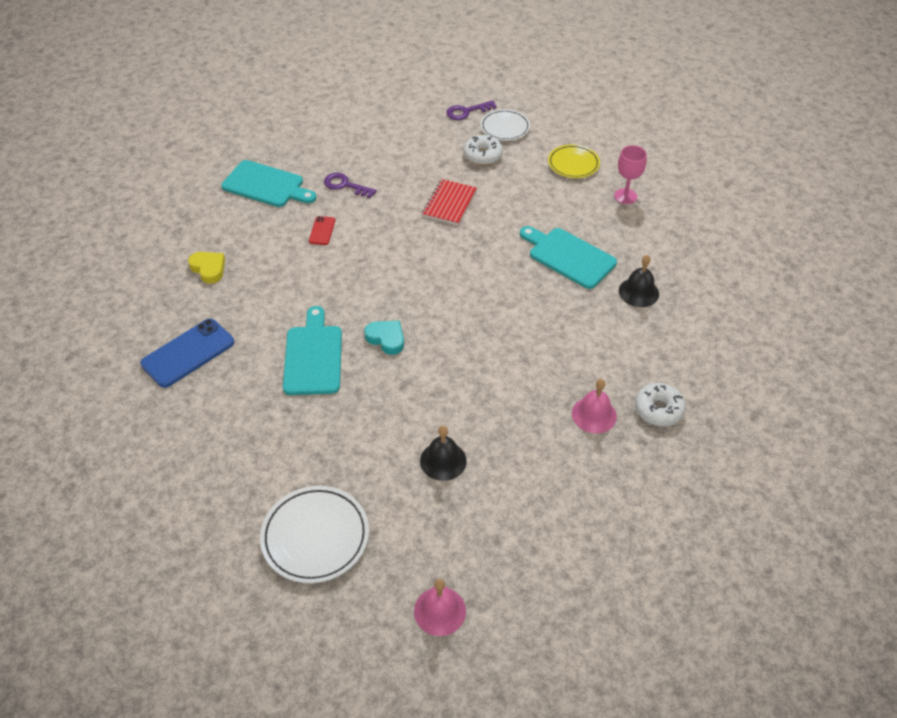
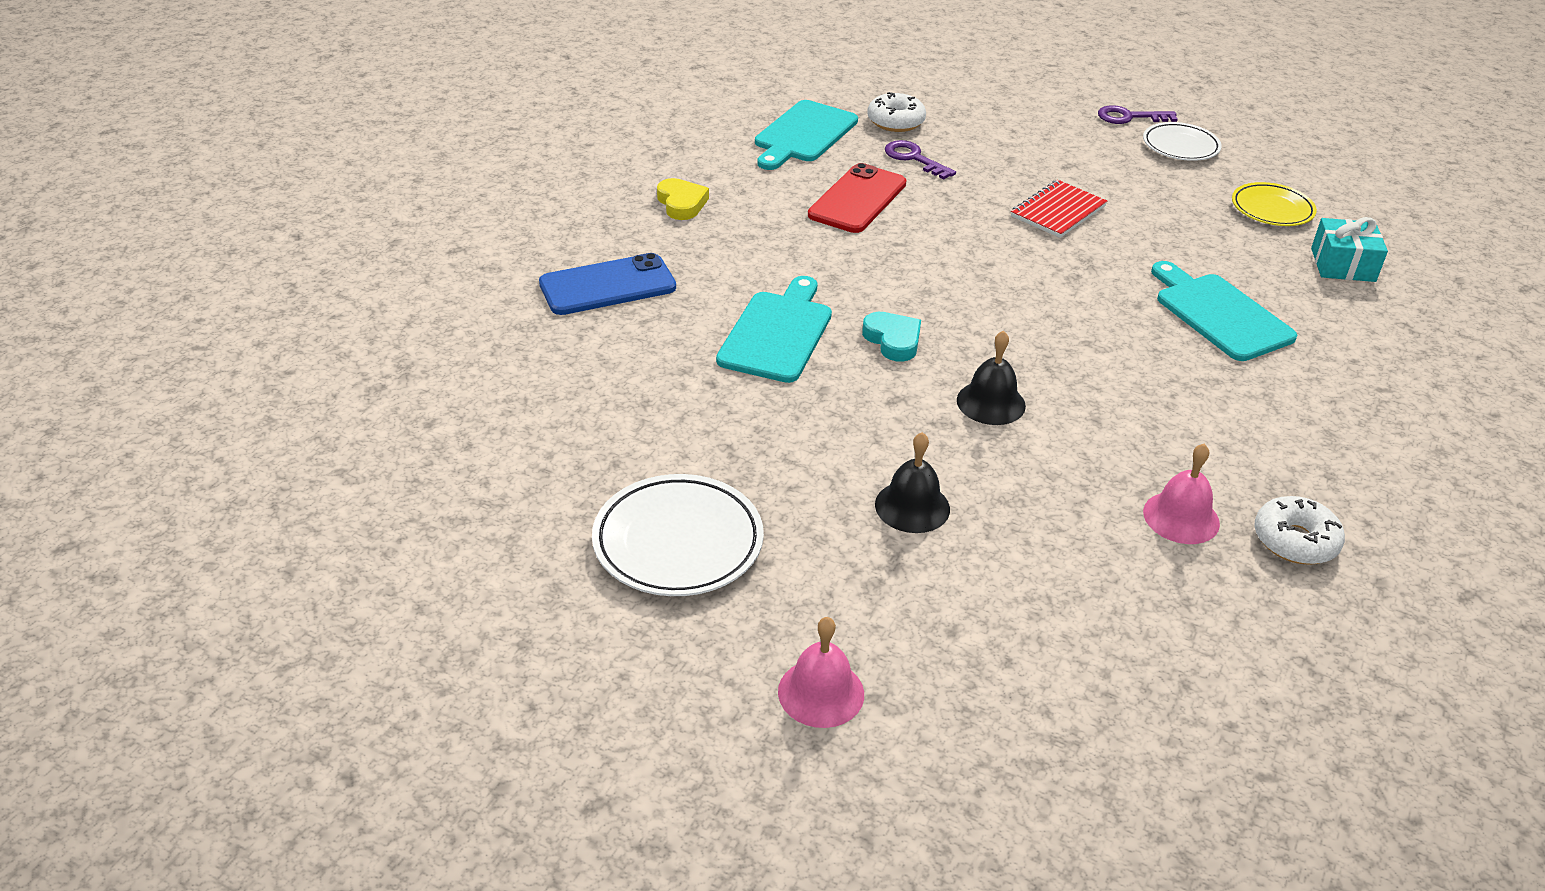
camera: 20 degrees right, 10 degrees down
(266, 185) = (804, 134): turquoise cutting board -> turquoise cutting board turned 75 degrees clockwise
(322, 231) = (857, 199): red phone -> red phone, size x2.01
(482, 155) = (1132, 169): white donut -> white donut (895, 121)
(625, 196) = (1343, 265): pink goblet -> turquoise gift
(638, 292) = (1319, 384): black bell -> black bell (991, 403)

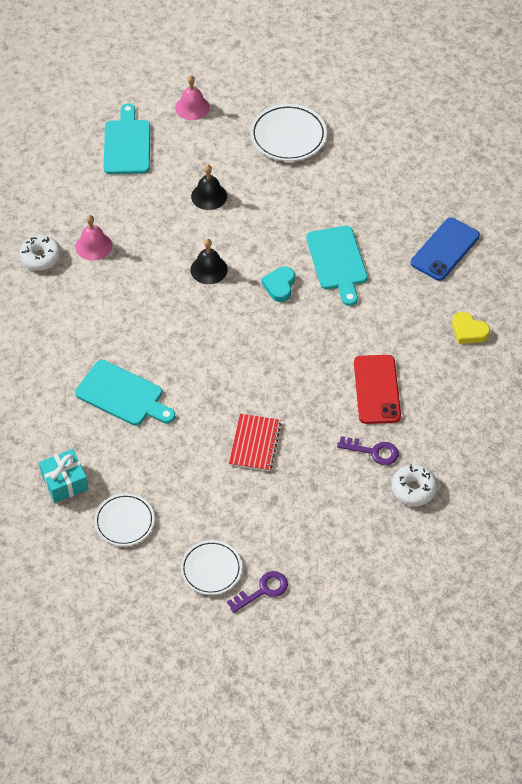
camera: 150 degrees right, 15 degrees up
(804, 134) = (458, 439): turquoise cutting board -> turquoise cutting board (127, 144)
(893, 340) = (279, 286): turquoise heart -> turquoise heart turned 75 degrees clockwise
(1272, 209) = (124, 521): yellow plate -> white plate

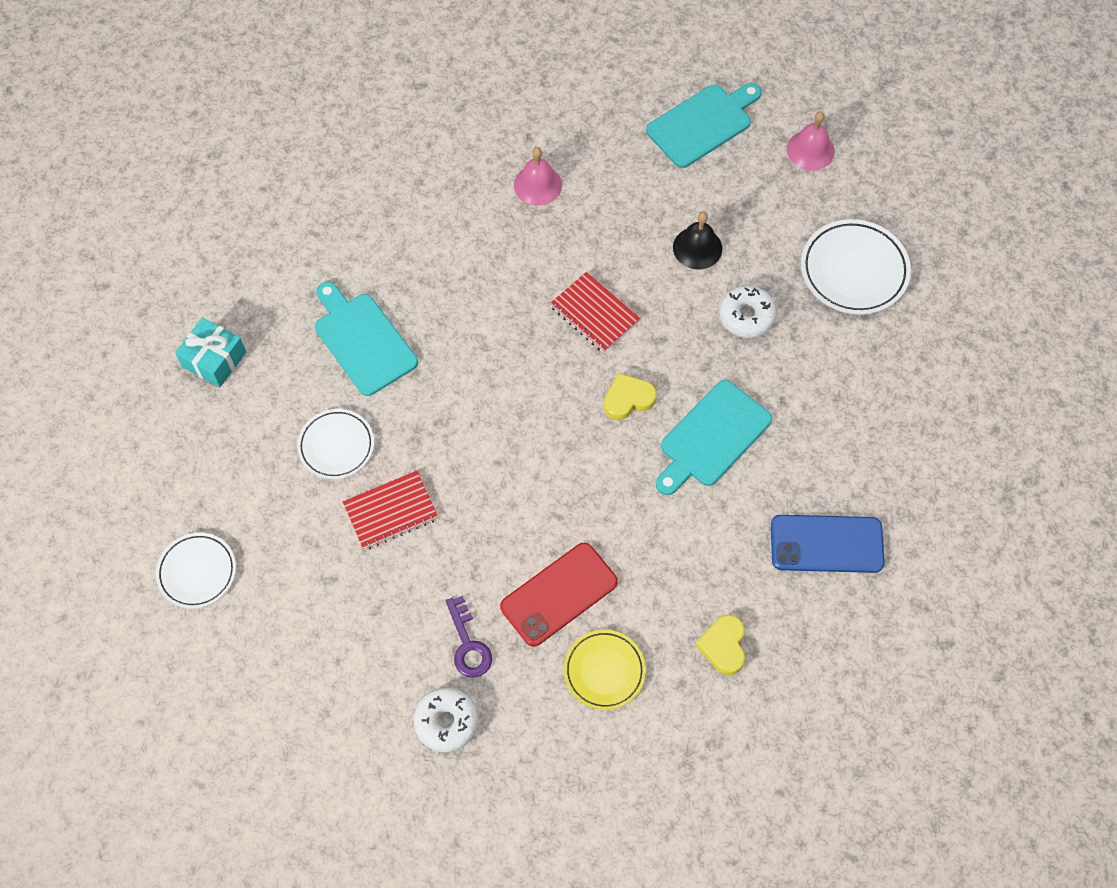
camera: 55 degrees right, 10 degrees up
(40, 257) = (483, 147): white donut -> white donut (746, 316)
(123, 395) = (362, 340): turquoise cutting board -> turquoise cutting board turned 150 degrees clockwise
(124, 521) = (202, 448): white plate -> white plate (336, 446)
(209, 269) = (594, 314): black bell -> red notebook
(263, 590) = (203, 642): purple key -> none
(279, 286) = (628, 399): turquoise heart -> yellow heart
(441, 394) = (604, 671): none -> yellow plate

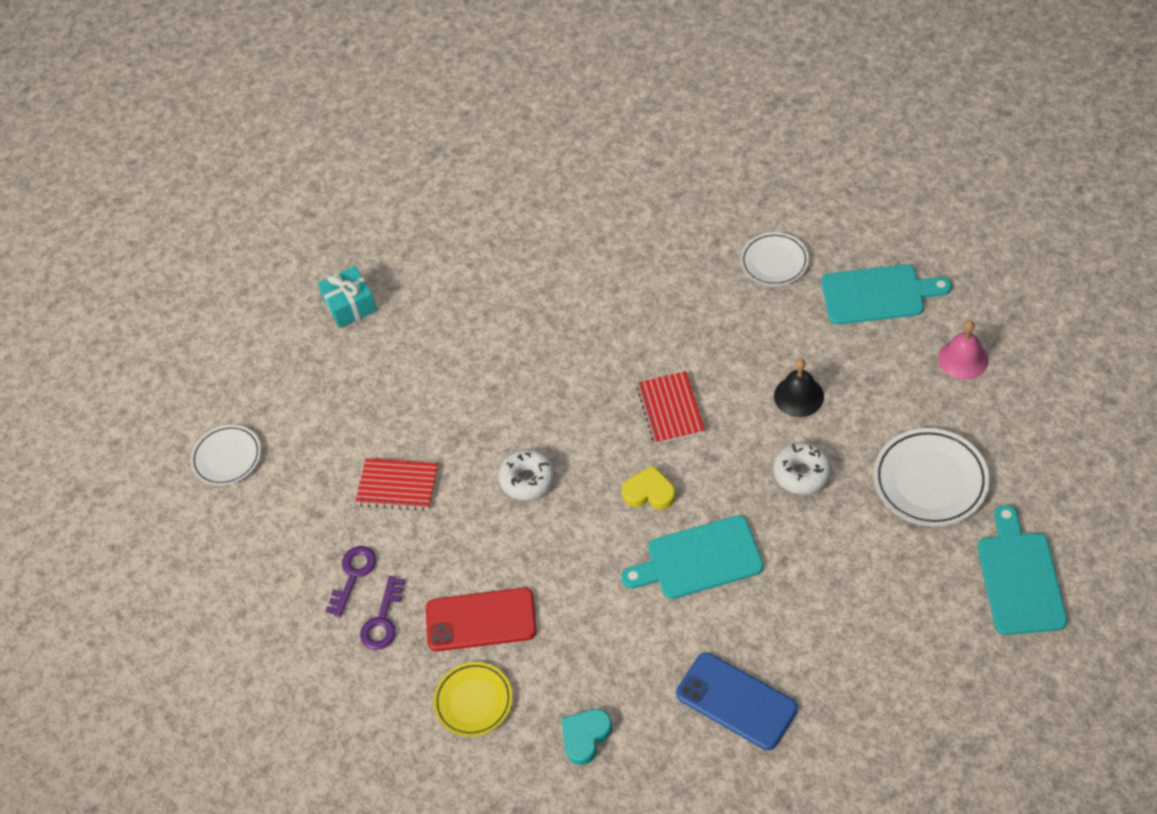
camera: 40 degrees right, 10 degrees down
(336, 446) = (393, 414): white plate -> white plate (774, 262)
(362, 340) = (469, 343): turquoise cutting board -> turquoise cutting board (1019, 578)
(409, 618) = (353, 575): none -> purple key
(446, 722) = (324, 671): white donut -> white donut (527, 479)
(537, 185) = (697, 283): pink bell -> none
(723, 646) = (585, 736): yellow heart -> turquoise heart

